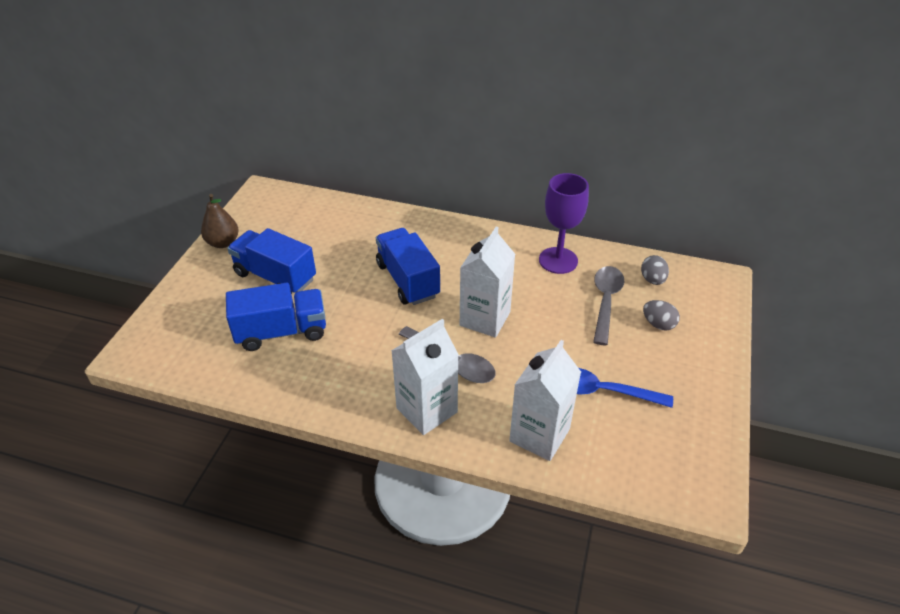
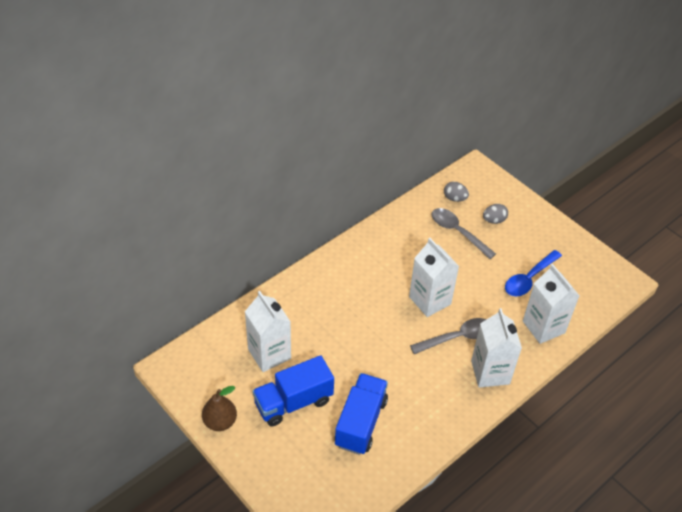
camera: 60 degrees left, 5 degrees up
(320, 239) = (269, 354): none -> white carton
(408, 280) = (360, 322): blue truck -> none
(558, 260) = (402, 232): purple goblet -> none

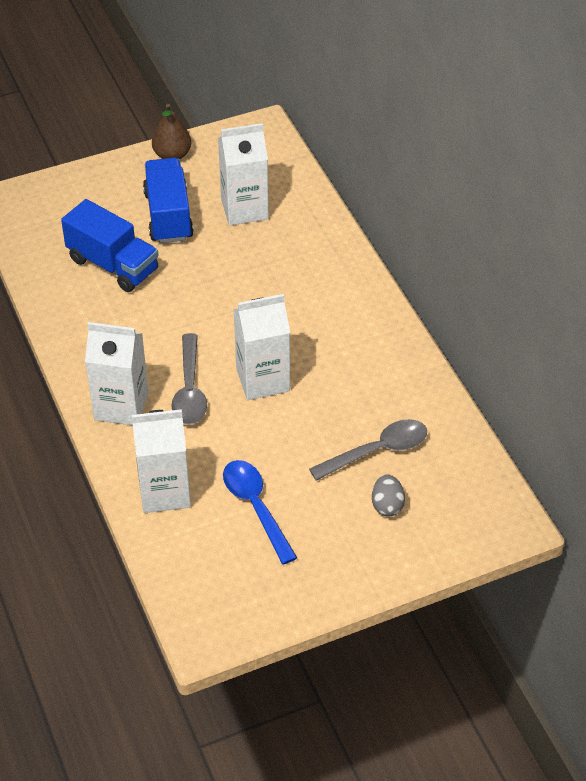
camera: 110 degrees right, 0 degrees up
(454, 198) = (450, 470): grey egg -> none

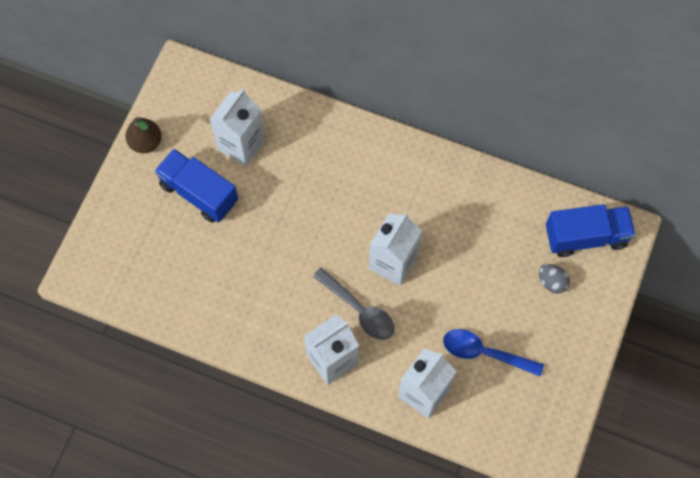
camera: 45 degrees left, 20 degrees up
(113, 265) = (207, 263): blue truck -> blue truck (585, 237)
(377, 451) = (508, 251): grey spoon -> none

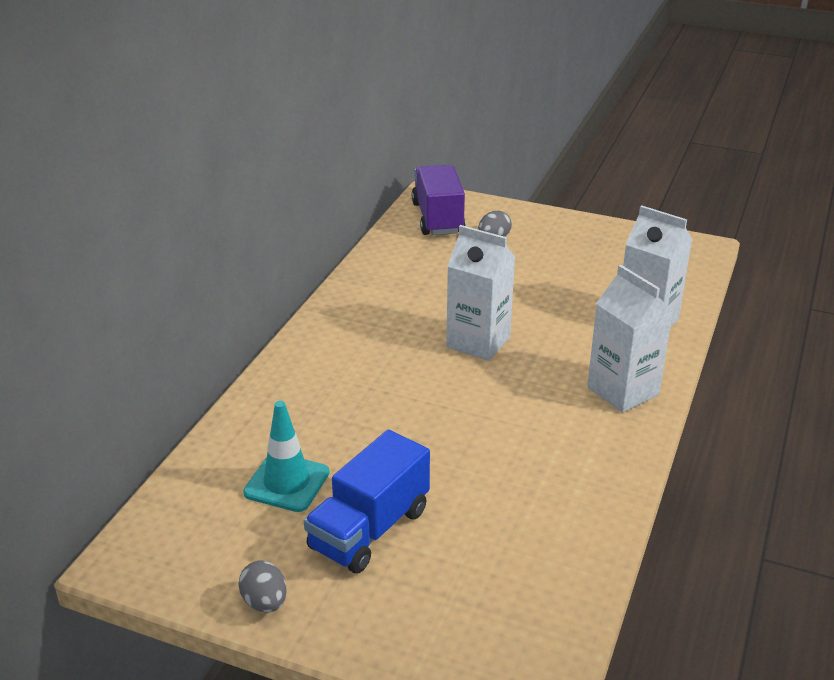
camera: 90 degrees left, 35 degrees down
(146, 142) = (265, 602): brown pear -> grey egg
(241, 145) = (287, 482): white carton -> turquoise traffic cone
(359, 309) = (548, 369): grey spoon -> none
(485, 353) = (587, 281): blue spoon -> none
(585, 237) = (438, 218): blue truck -> purple truck

